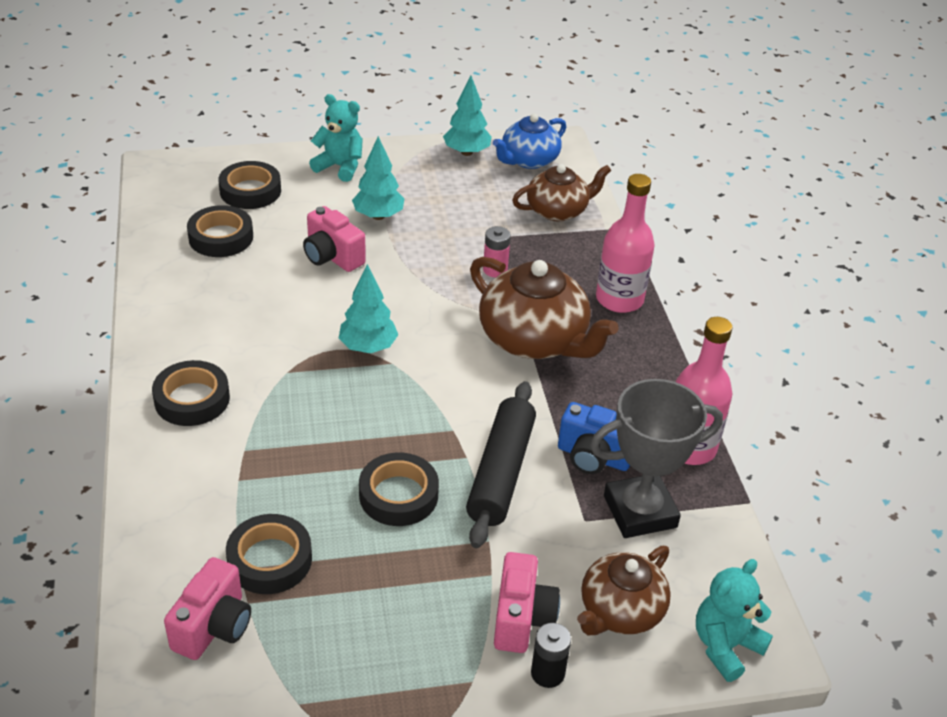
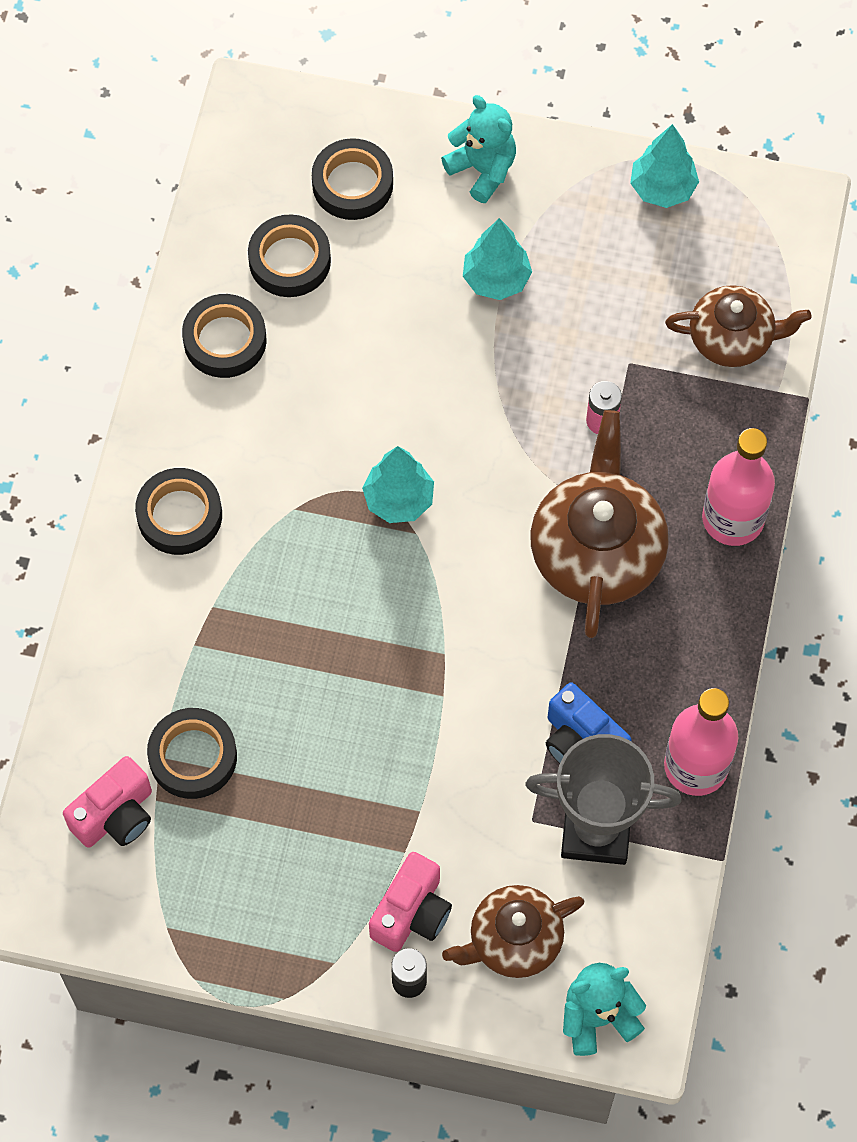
camera: 25 degrees right, 25 degrees up
(332, 257) = (411, 336): pink camera -> none
(398, 495) = (351, 721): black tape -> black tape (225, 340)
(501, 472) = (471, 729): black rolling pin -> none
(528, 160) = (739, 228): blue teapot -> none
(534, 340) = (597, 550): brown teapot -> brown teapot turned 150 degrees counterclockwise

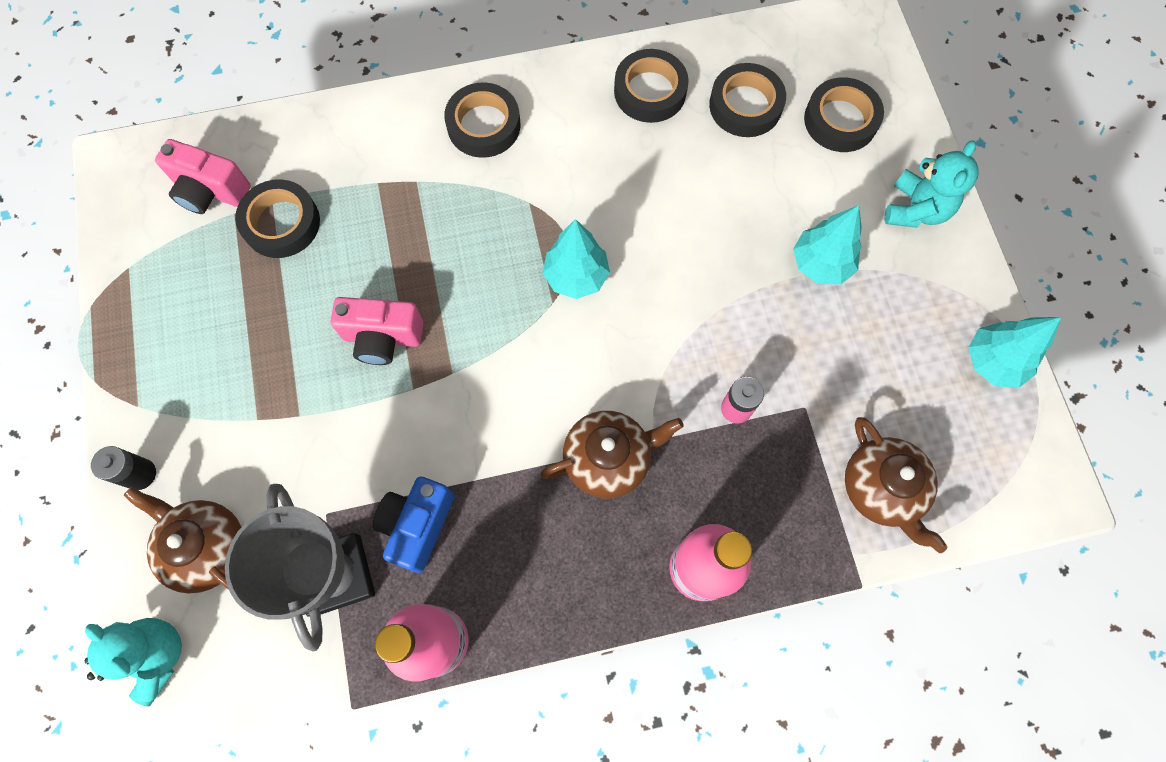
camera: 65 degrees right, 5 degrees up
(412, 913) = (203, 449): pink camera -> pink camera (383, 338)
(597, 550) = (608, 459): brown teapot -> brown teapot, size x0.64

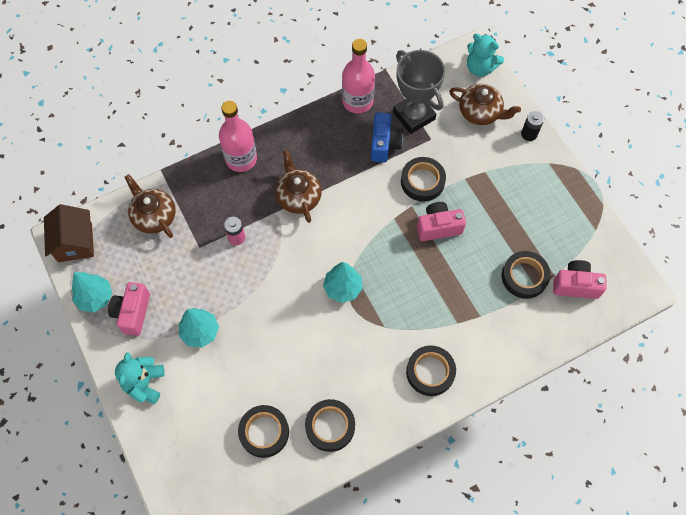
camera: 165 degrees right, 5 degrees down
(608, 459) = (298, 196): brown teapot -> brown teapot turned 105 degrees clockwise
(840, 120) = (199, 437): black tape -> black tape (422, 181)
(929, 321) = (132, 313): none -> pink camera
(1031, 473) = (75, 242): none -> brown house

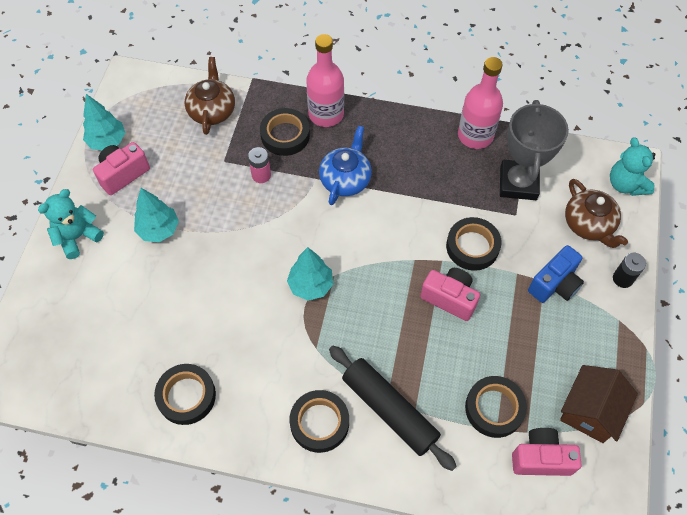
camera: 40 degrees right, 5 degrees down
(75, 242) = (134, 88): brown house -> brown house (590, 411)
(264, 432) = (129, 354): black tape -> black tape (285, 135)
(298, 196) = (345, 179): brown teapot -> blue teapot
(384, 144) = (466, 189): blue camera -> blue camera (554, 284)
(465, 328) = (389, 410): none -> black rolling pin
(575, 285) = (541, 458): pink camera -> pink camera turned 45 degrees counterclockwise

